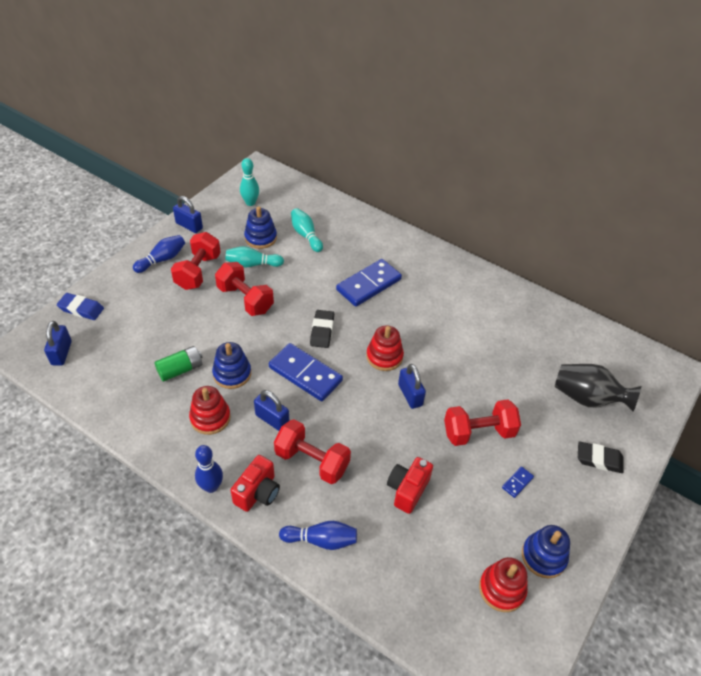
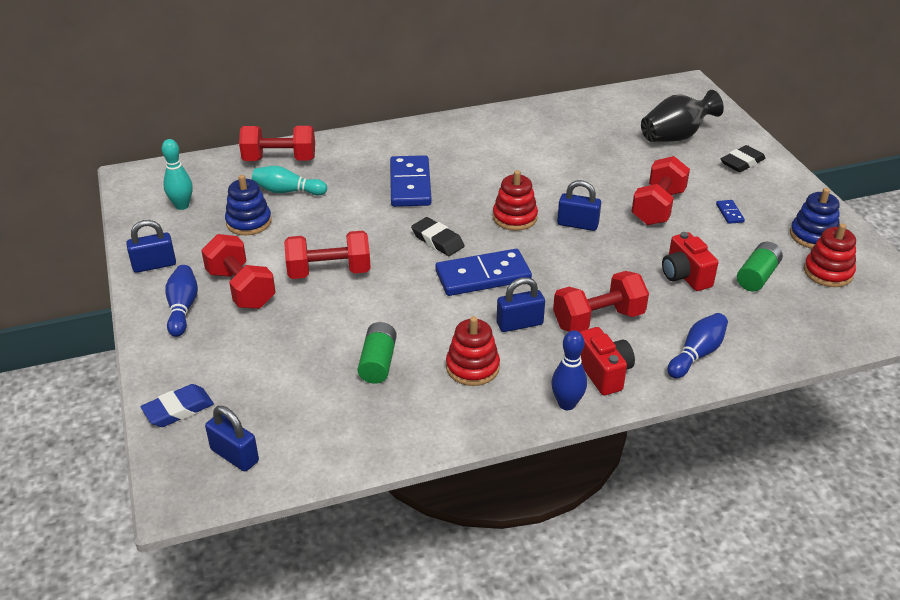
camera: 50 degrees left, 10 degrees down
(232, 374) = (427, 326): blue stacking toy -> none
(252, 264) = (282, 245): turquoise bowling pin -> none
(334, 213) = (279, 159): none -> red dumbbell
(450, 539) = (757, 276): none -> green battery

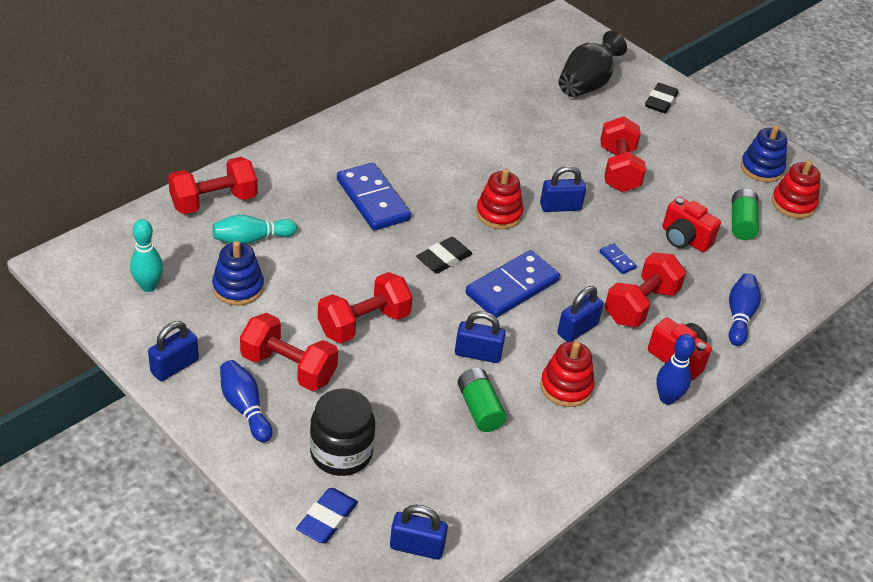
camera: 30 degrees left, 5 degrees up
(231, 363) = (341, 452): none -> black jar
(410, 319) = (478, 354): none -> blue padlock
(437, 240) = (444, 259): black eraser -> black eraser turned 60 degrees counterclockwise
(729, 213) = (682, 161): blue domino -> blue domino (617, 260)

